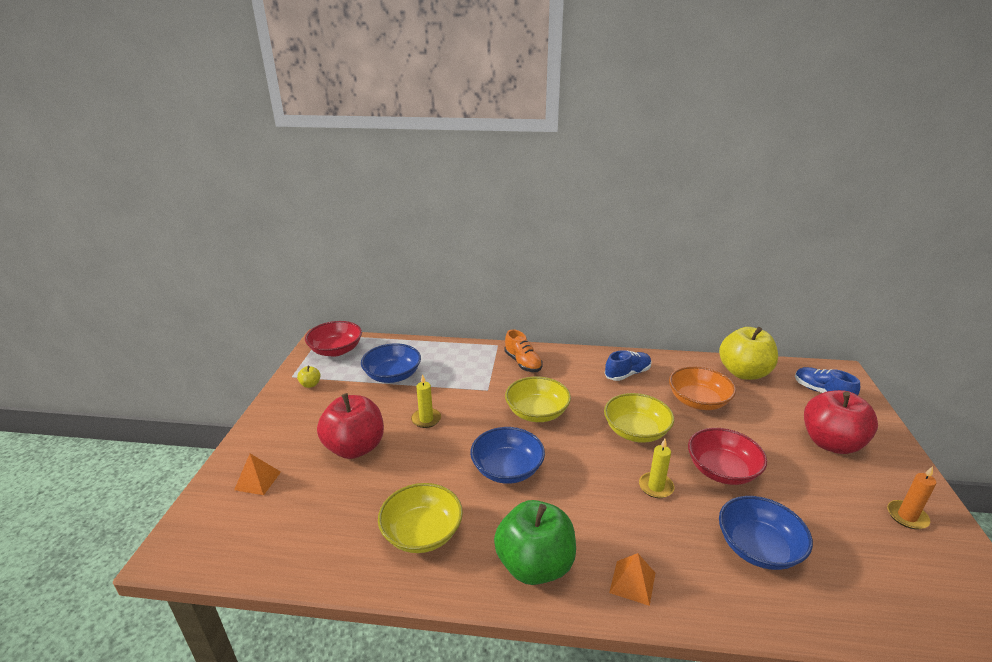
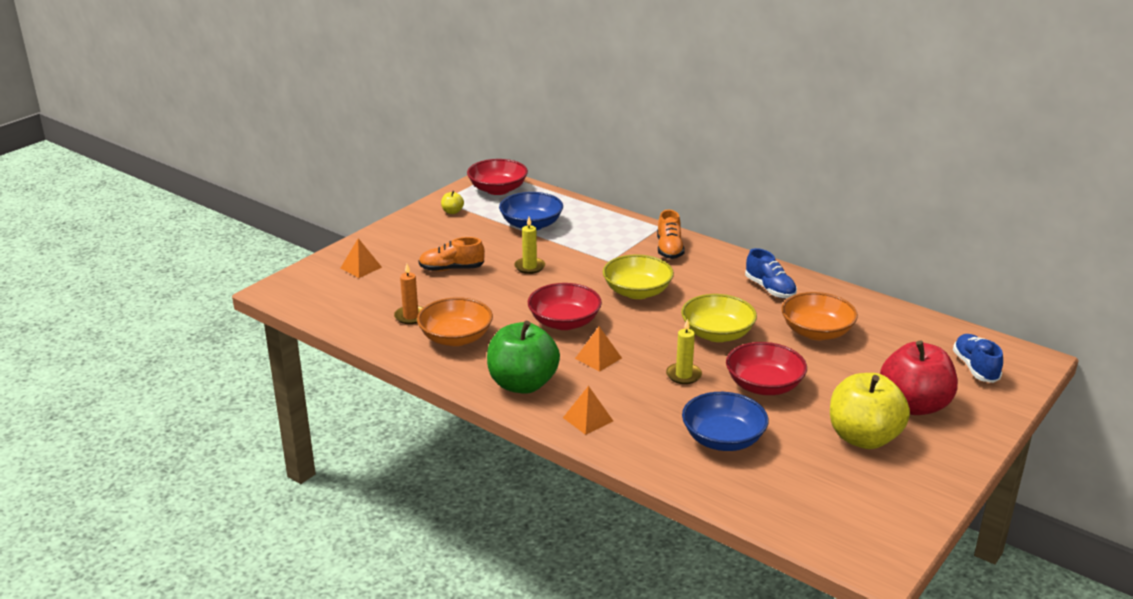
camera: 30 degrees right, 0 degrees up
(355, 448) = (451, 269): red apple -> orange shoe
(422, 533) = (456, 338): yellow bowl -> orange bowl
(507, 469) = (564, 322): blue bowl -> red bowl
(572, 499) = (598, 358): none -> orange pyramid
(627, 374) = (770, 289): blue shoe -> blue shoe turned 60 degrees clockwise
(743, 373) = (907, 325): yellow apple -> yellow apple (863, 438)
(907, 516) = (904, 473): orange candle -> orange candle (411, 316)

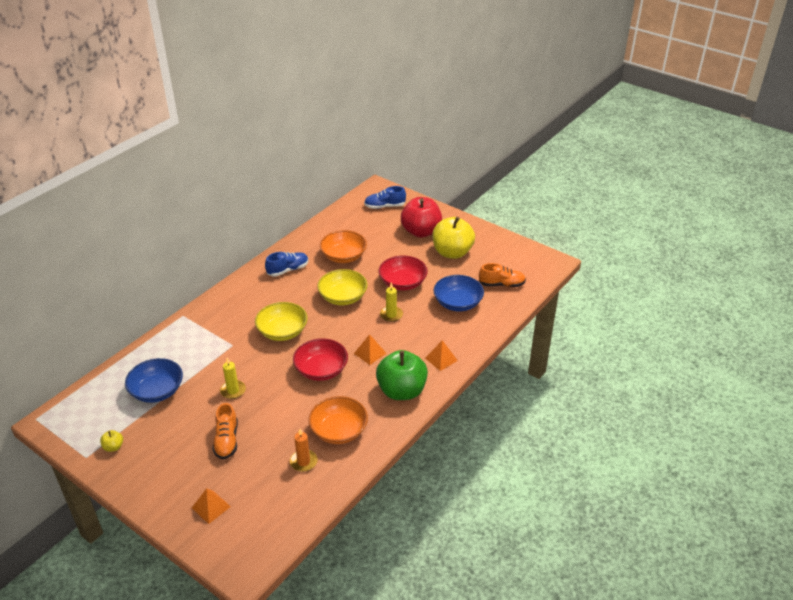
camera: 90 degrees left, 10 degrees up
(497, 189) = (76, 416): red bowl -> none
(669, 249) = (221, 312): orange shoe -> orange shoe (501, 284)

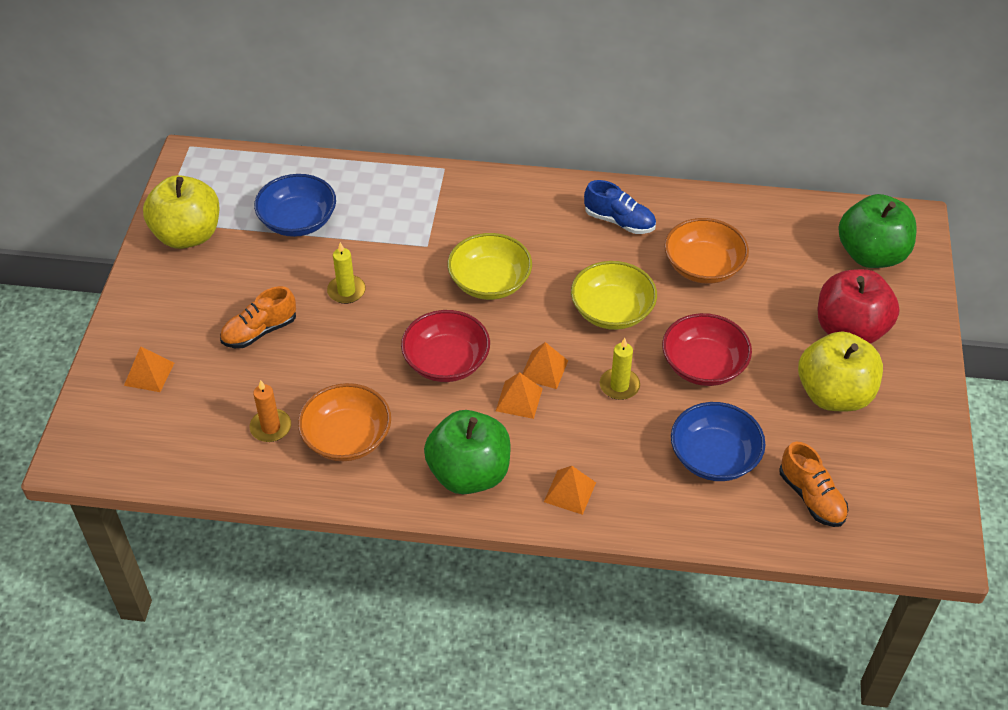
camera: 60 degrees right, 10 degrees up
(113, 447) = (188, 235): yellow apple -> yellow apple, size x2.48
(358, 336) = (544, 369): none -> orange pyramid
(385, 206) = (871, 254): blue shoe -> green apple

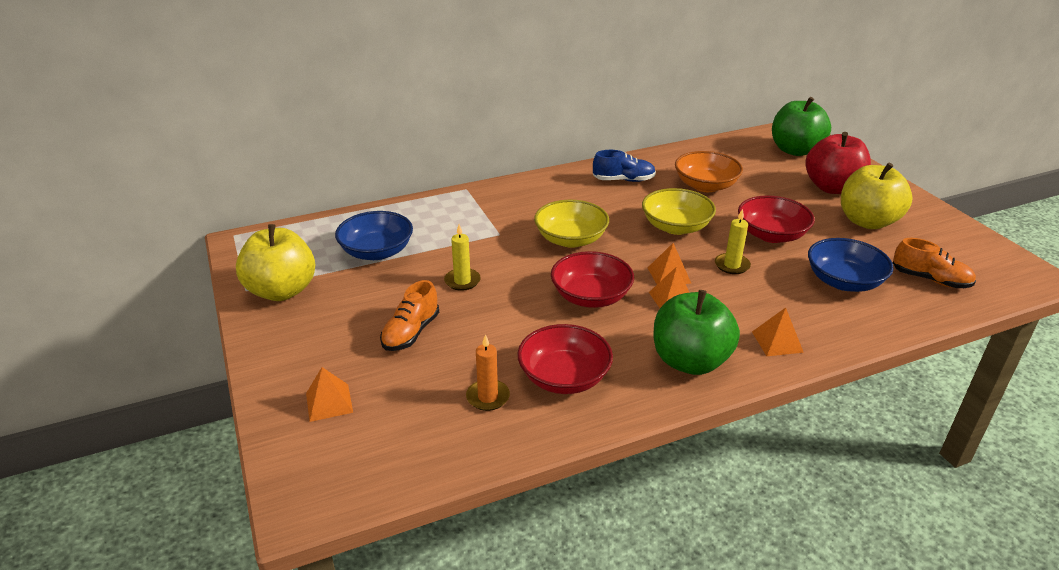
camera: 30 degrees left, 15 degrees down
(347, 438) = (564, 377): orange bowl -> red bowl

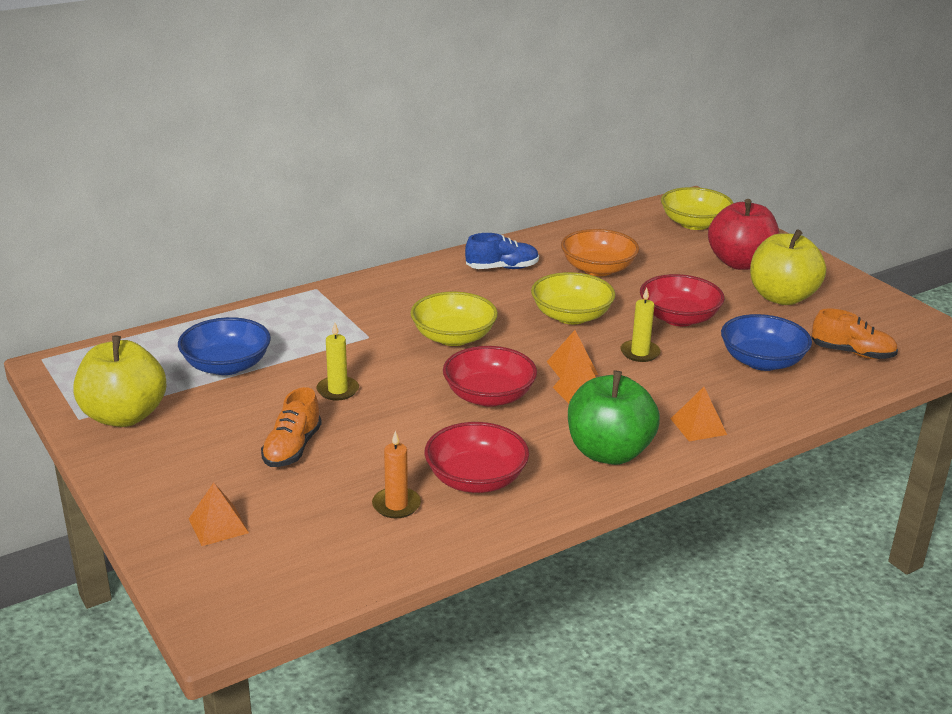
camera: 10 degrees left, 5 degrees down
(795, 150) = (694, 223): green apple -> yellow bowl

